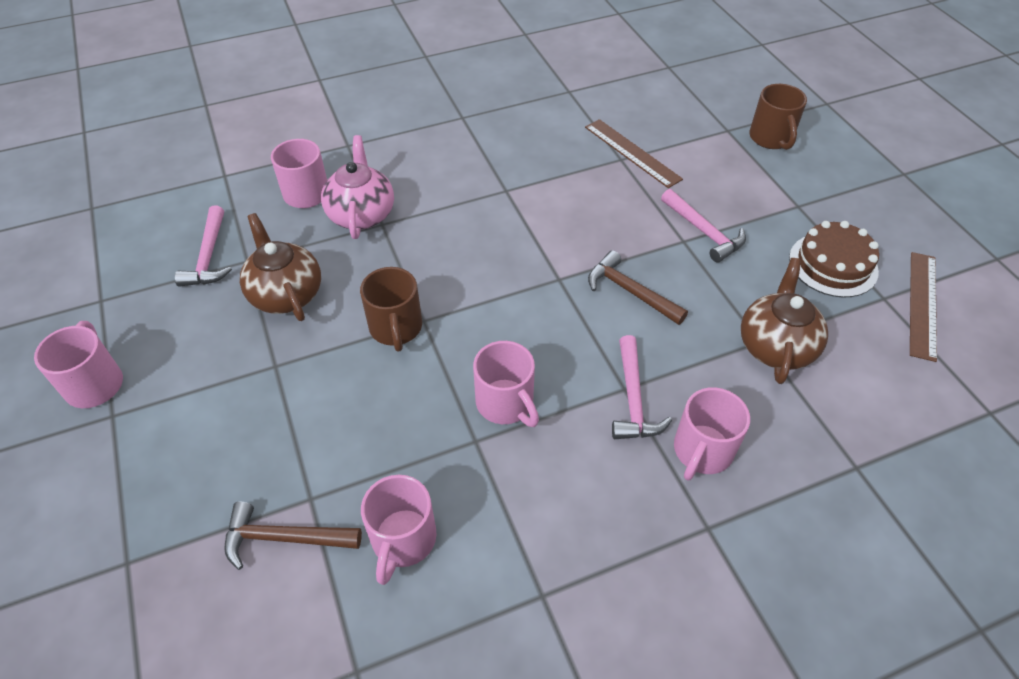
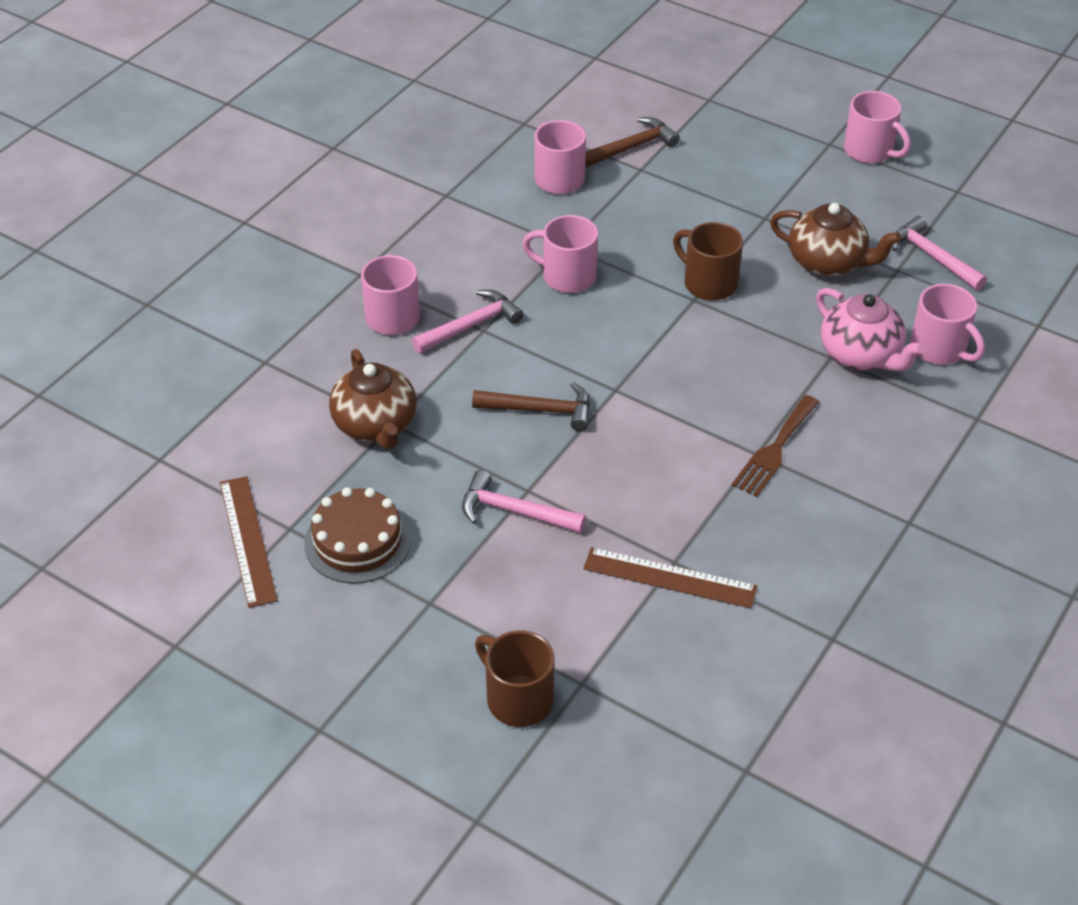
camera: 145 degrees right, 5 degrees down
(492, 187) = (774, 450): none -> brown fork
(633, 399) = (471, 325): pink hammer -> pink hammer turned 90 degrees clockwise

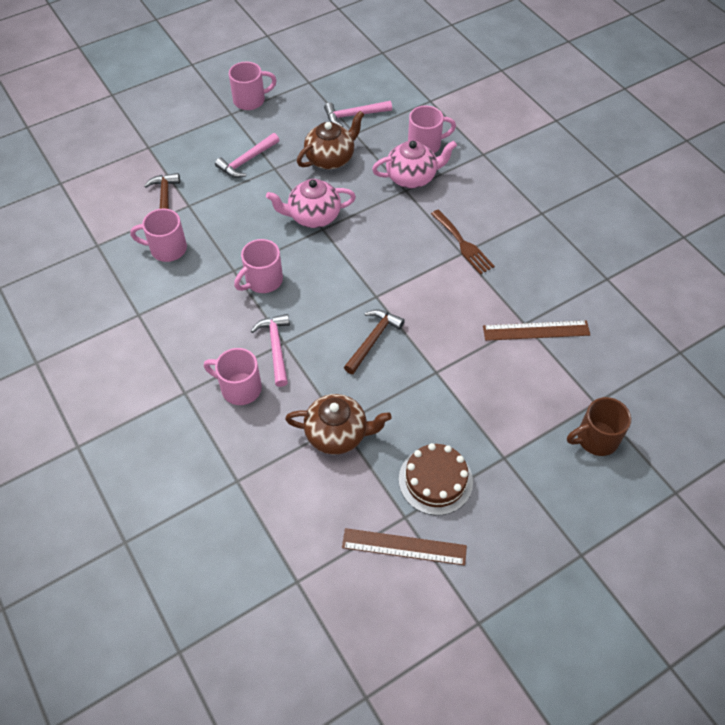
camera: 65 degrees left, 10 degrees up
(514, 511) = (450, 385): pink hammer -> pink hammer (247, 161)
(669, 578) = (536, 331): brown ruler -> brown ruler turned 45 degrees clockwise
(708, 283) = (313, 216): brown mug -> pink teapot

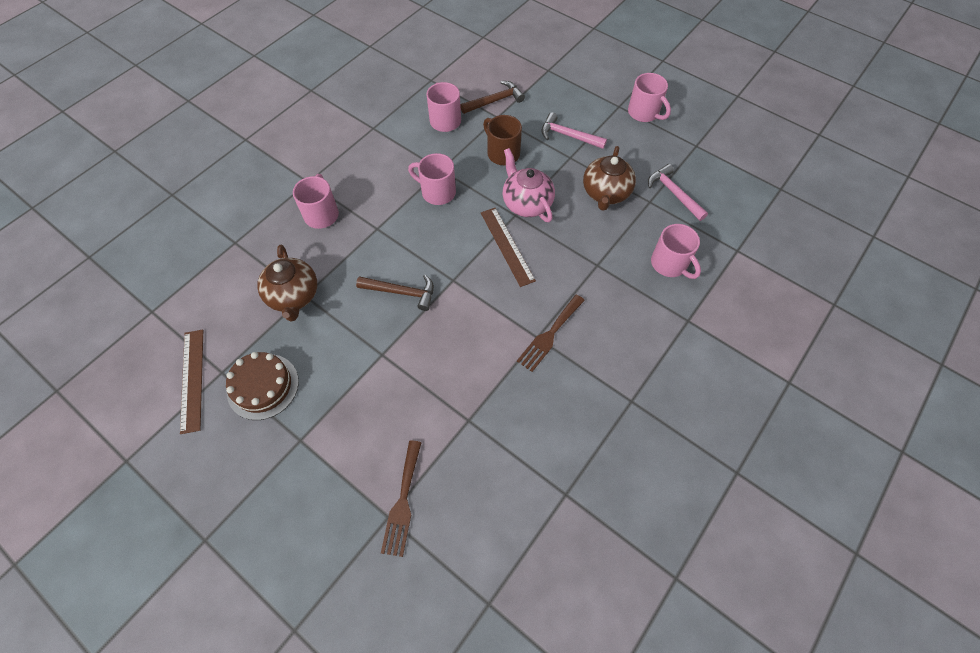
camera: 70 degrees right, 5 degrees up
(276, 347) = (370, 224): pink hammer -> none
(331, 158) = (605, 193): brown teapot -> brown teapot turned 75 degrees clockwise
(412, 177) = (617, 265): pink teapot -> none
(536, 331) = (463, 433): brown ruler -> brown ruler (507, 246)
(585, 389) = (402, 502): none -> brown fork
(595, 439) = (342, 526): brown mug -> brown mug (502, 153)

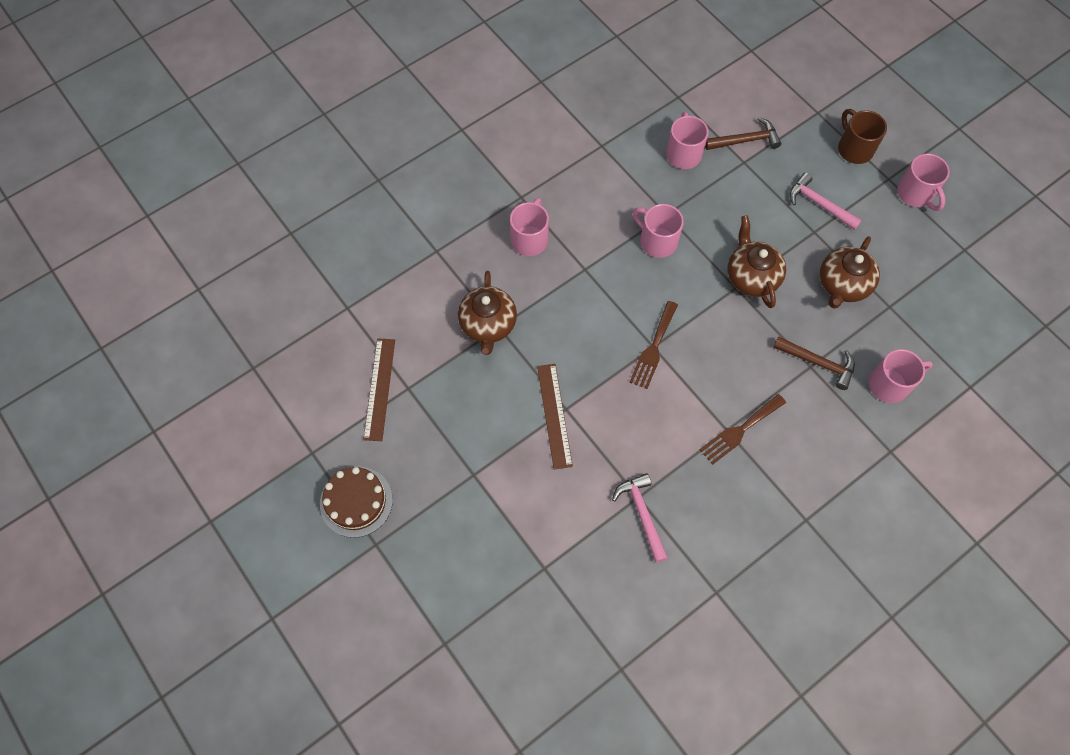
camera: 15 degrees right, 5 degrees up
(263, 386) = (445, 412): brown cake -> brown cake (356, 501)
(401, 292) = (597, 347): brown hammer -> brown hammer (818, 363)
(402, 502) = (560, 558): brown fork -> brown fork (653, 348)
(502, 153) = (739, 209): brown mug -> brown mug (854, 148)
(507, 246) = (718, 322): brown ruler -> brown ruler (554, 415)
(526, 203) = (751, 277): pink teapot -> brown teapot
(670, 264) = (890, 384): pink mug -> pink mug turned 90 degrees counterclockwise
(674, 193) = (920, 303): pink hammer -> pink hammer (642, 514)

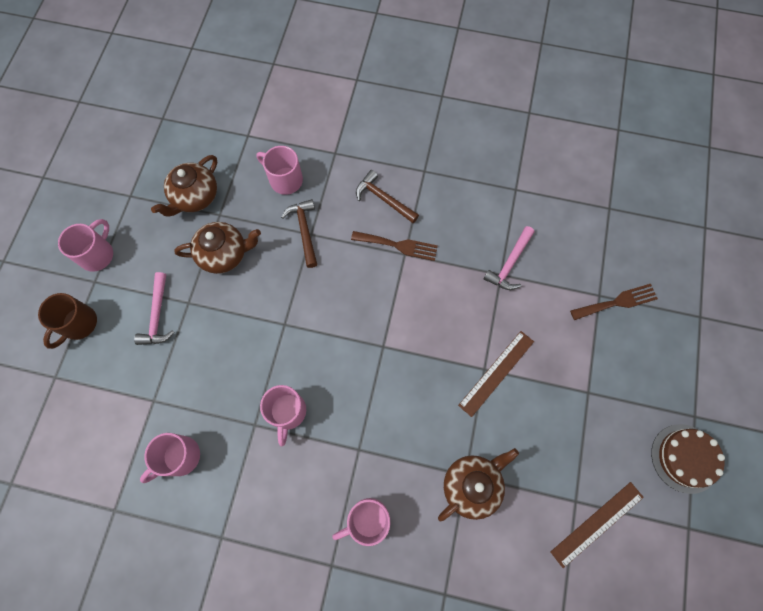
camera: 130 degrees left, 5 degrees up
(653, 348) = (384, 345): brown fork -> brown fork (617, 302)
(745, 140) = (128, 415): brown hammer -> brown hammer (384, 199)
(751, 277) = (266, 319): brown teapot -> brown teapot (195, 197)

